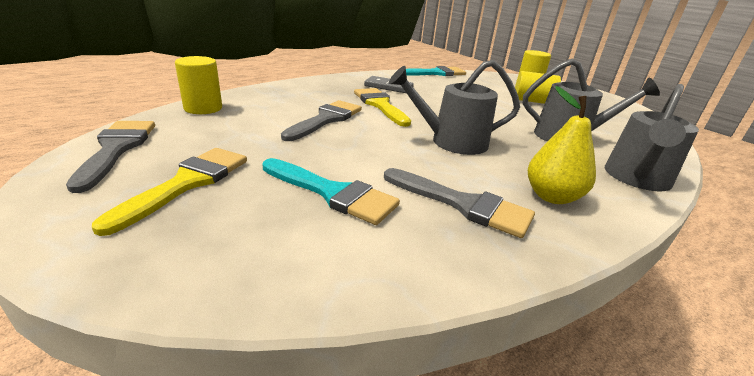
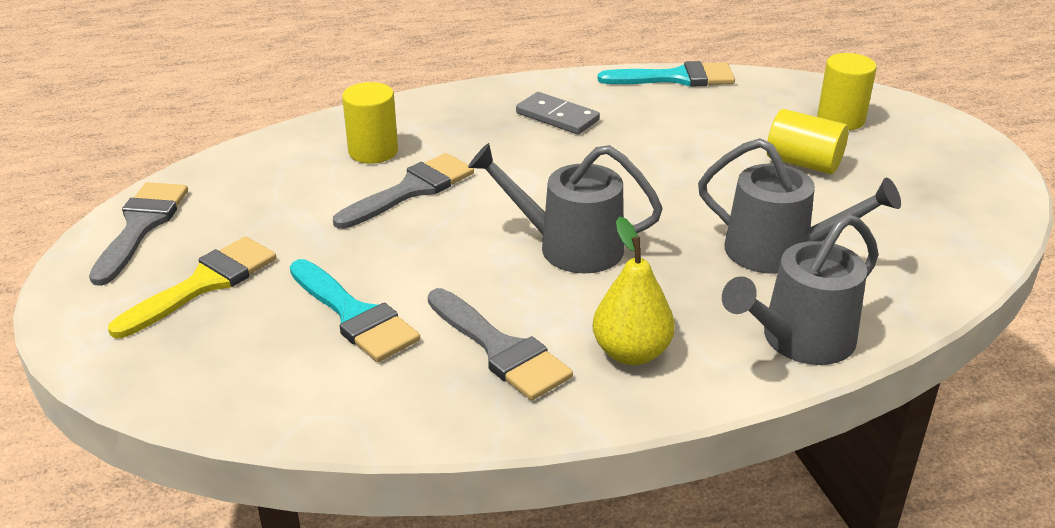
camera: 20 degrees right, 5 degrees up
(203, 108) = (254, 158): yellow cylinder -> yellow cylinder (373, 151)
(380, 105) = (513, 162): yellow brush -> none

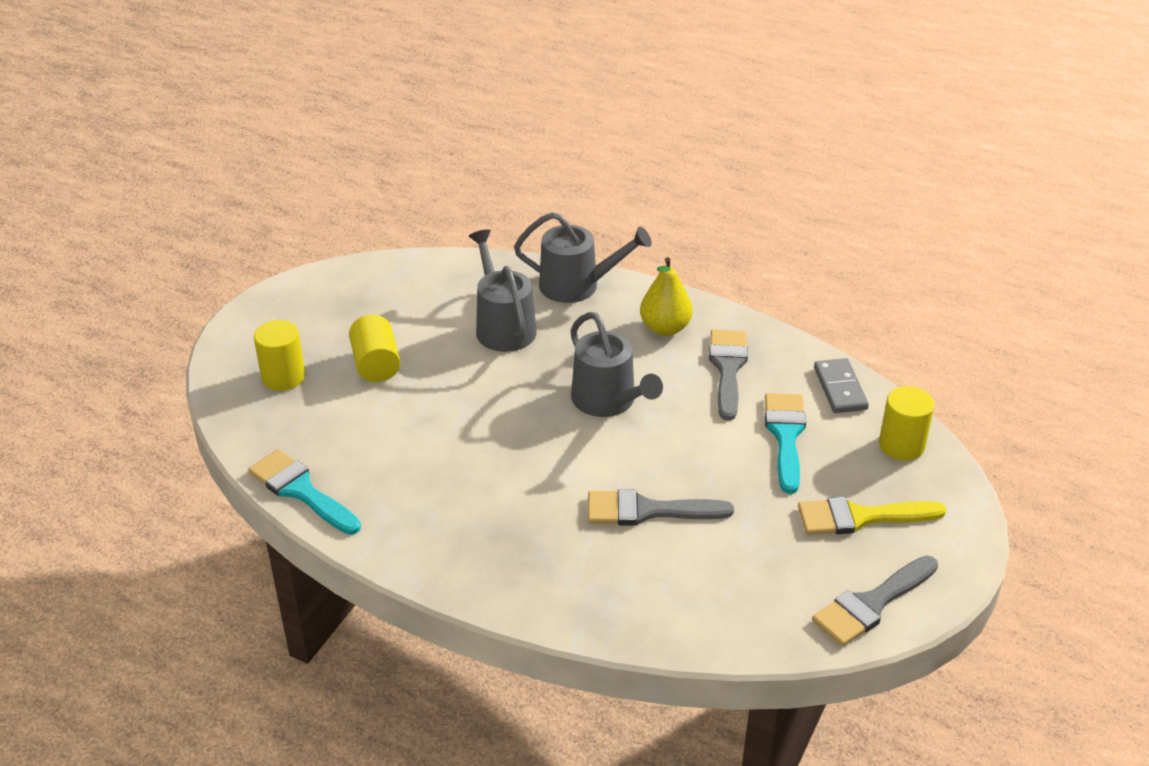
camera: 135 degrees left, 5 degrees up
(373, 151) = (630, 571): yellow cylinder -> yellow cylinder (901, 445)
(557, 117) = (452, 512): grey domino -> grey domino (840, 388)

